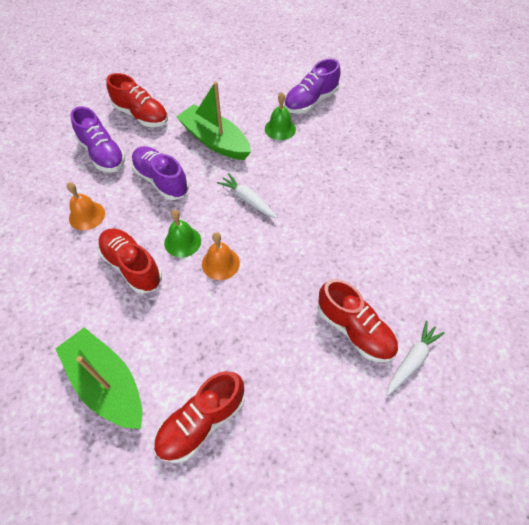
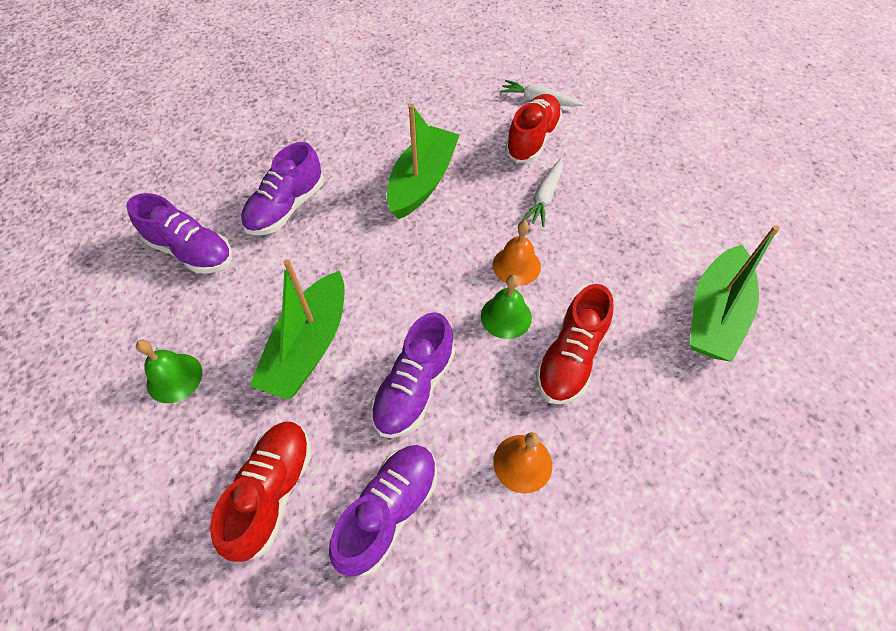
camera: 110 degrees left, 0 degrees up
(202, 421) = (689, 222): red shoe -> none
(248, 200) = (409, 269): white carrot -> white carrot (545, 197)
(280, 129) = (261, 272): green bell -> green bell (174, 377)
(328, 230) = (422, 182): none -> green boat
(330, 148) = (286, 208): none -> purple shoe

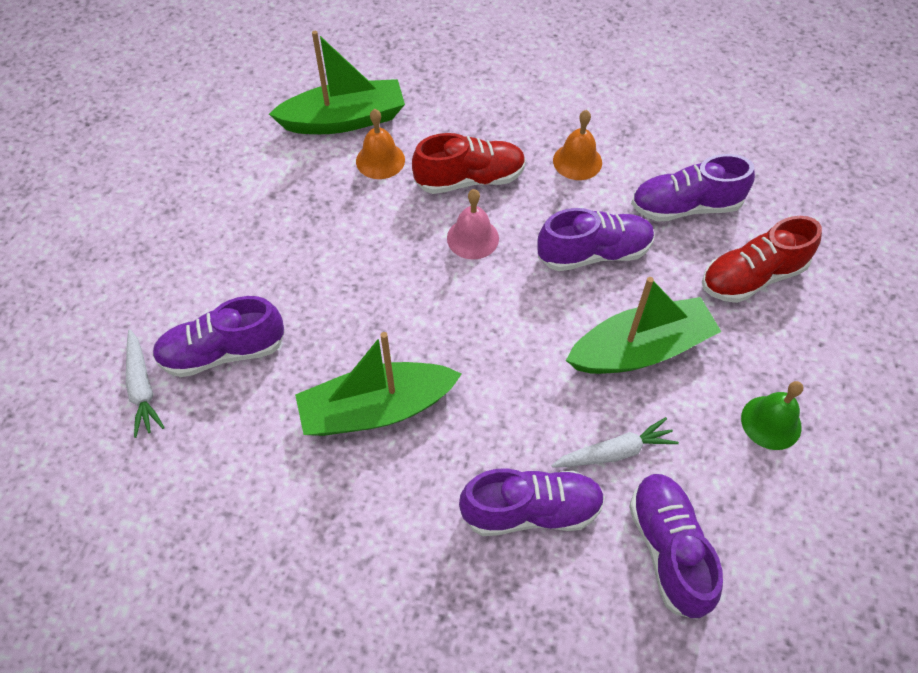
camera: 130 degrees left, 0 degrees up
(506, 316) = (472, 238): green bell -> pink bell
(516, 265) = (413, 262): orange bell -> orange bell (380, 160)
(532, 139) = (223, 352): red shoe -> purple shoe
(545, 197) = (306, 291): white carrot -> white carrot (614, 452)

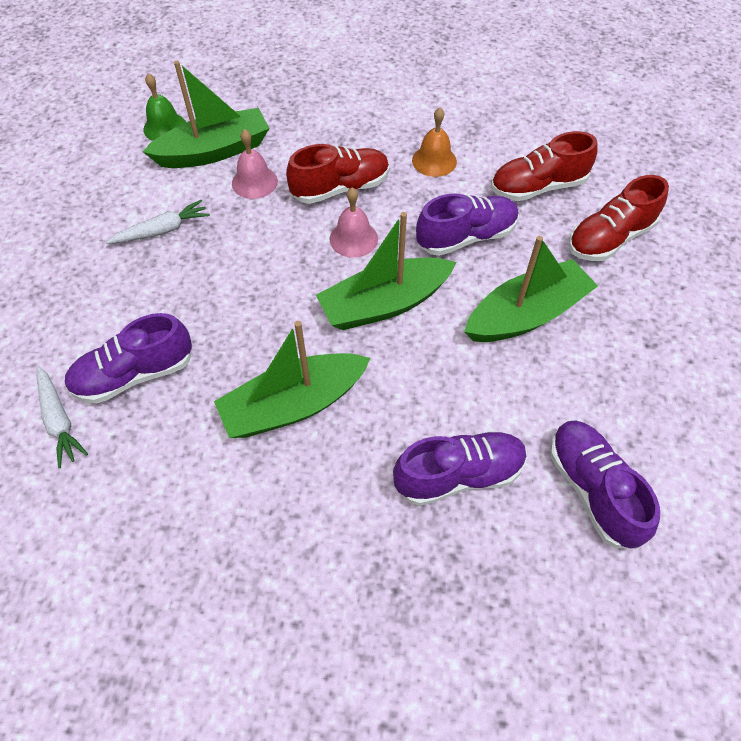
camera: 10 degrees left, 0 degrees up
(380, 160) = (254, 182): orange bell -> pink bell
(491, 315) = (384, 304): none -> green boat
(614, 452) = (523, 409): white carrot -> white carrot (162, 230)
(685, 207) = (538, 187): purple shoe -> red shoe
(771, 422) = (656, 361): green bell -> green bell (165, 127)

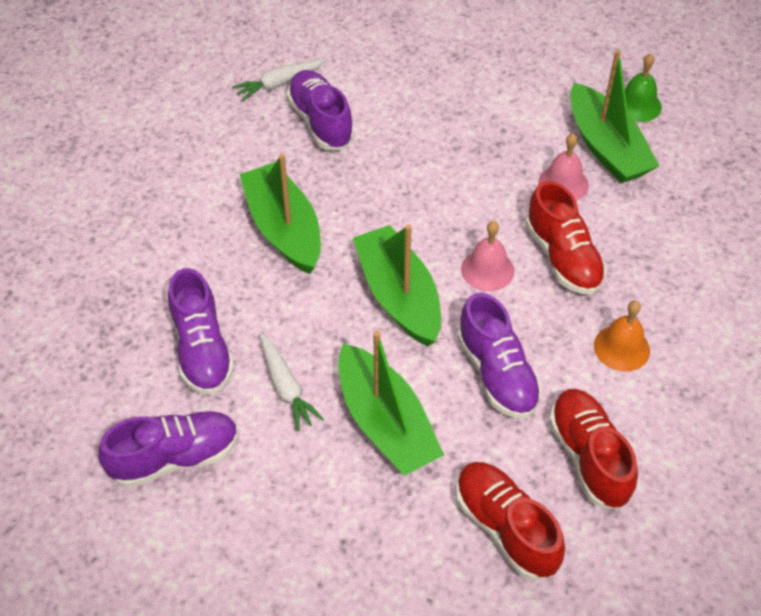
camera: 90 degrees right, 5 degrees down
(162, 230) = (487, 120): white carrot -> white carrot (286, 387)

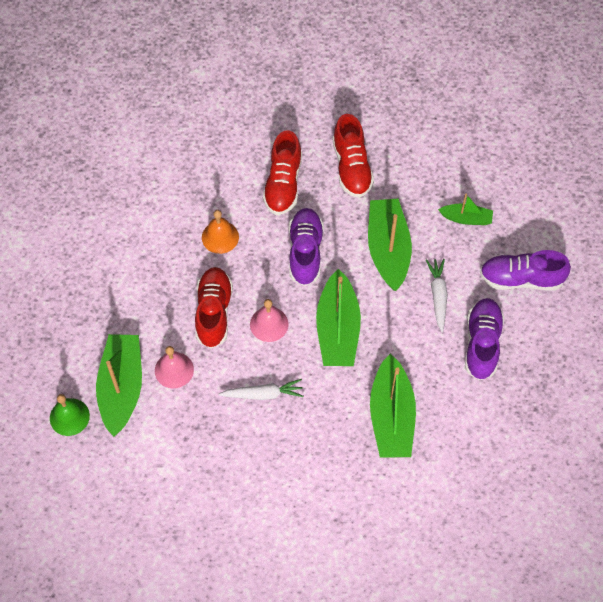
camera: 155 degrees left, 10 degrees up
(279, 84) = (335, 567): white carrot -> white carrot (263, 394)
(290, 518) = (466, 218): none -> green boat
(321, 122) = (320, 508): purple shoe -> none

